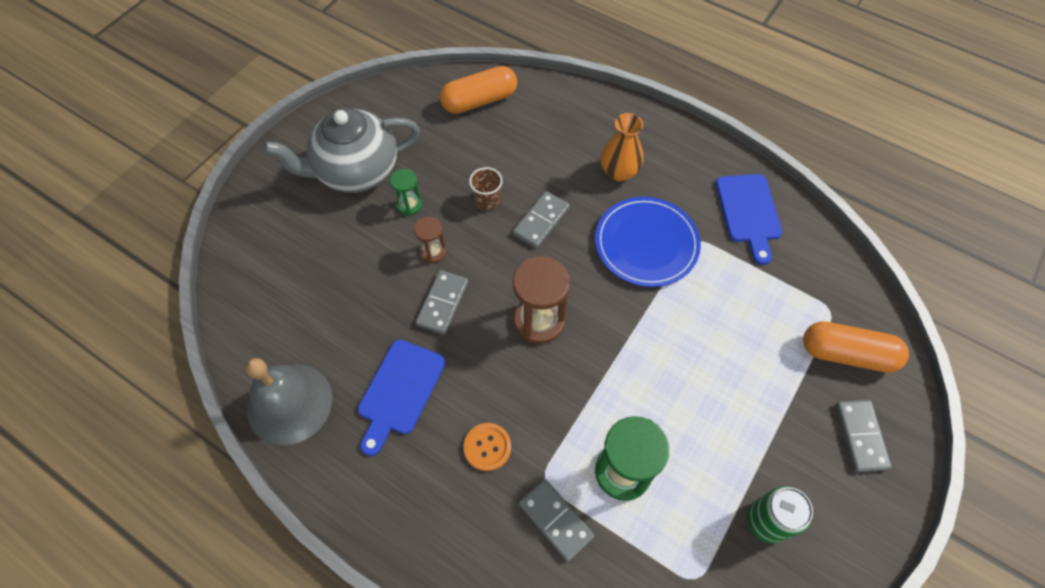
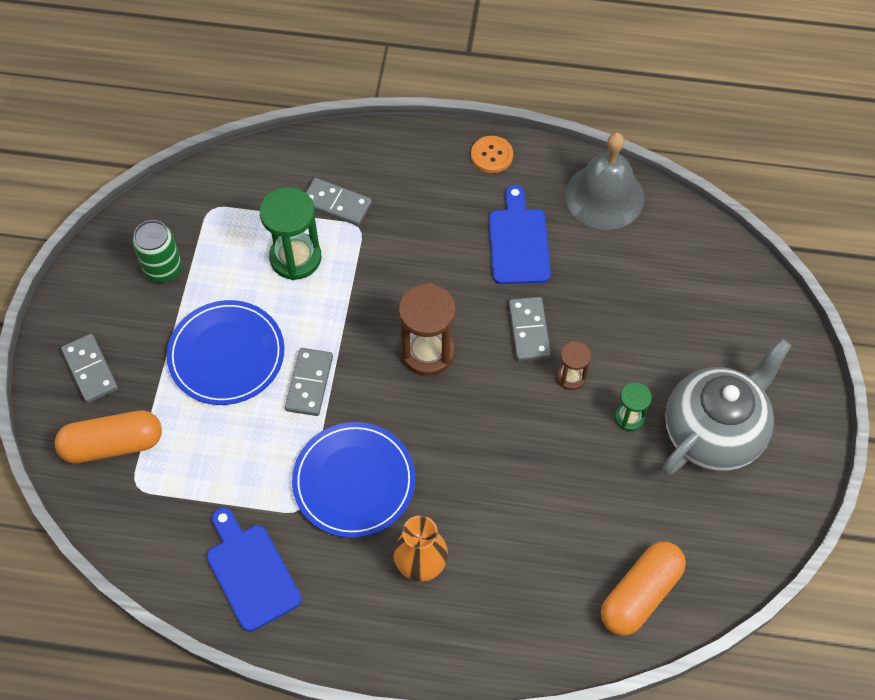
camera: 155 degrees right, 0 degrees up
(487, 201) = (550, 459): brown cup -> none
(487, 447) = (418, 231): orange button -> orange button (491, 155)
(541, 221) = (479, 459): grey domino -> grey domino (309, 383)
(723, 395) = (226, 355): none -> blue plate

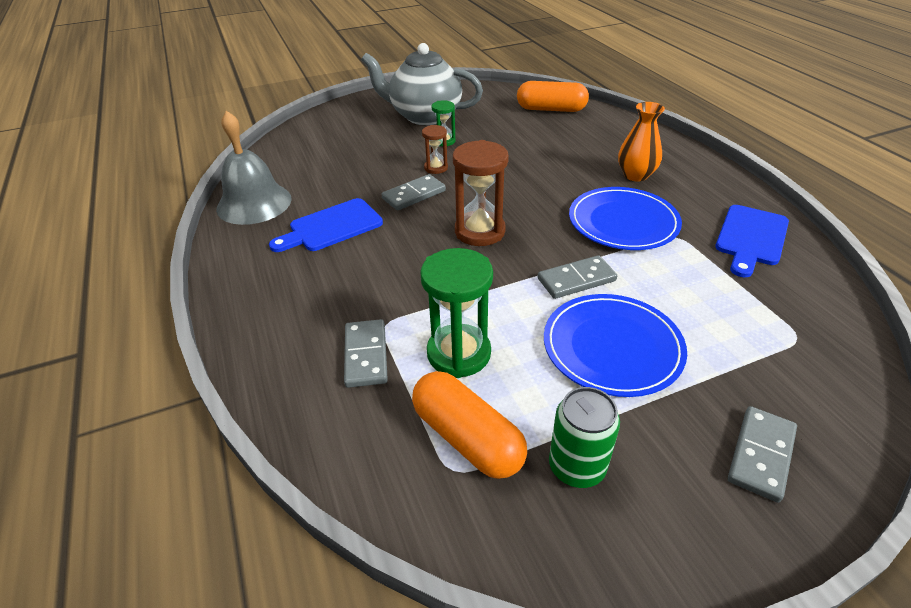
camera: 120 degrees left, 20 degrees down
(113, 444) = (794, 379): orange capsule -> orange capsule (467, 438)
(491, 155) = (237, 275): orange button -> none

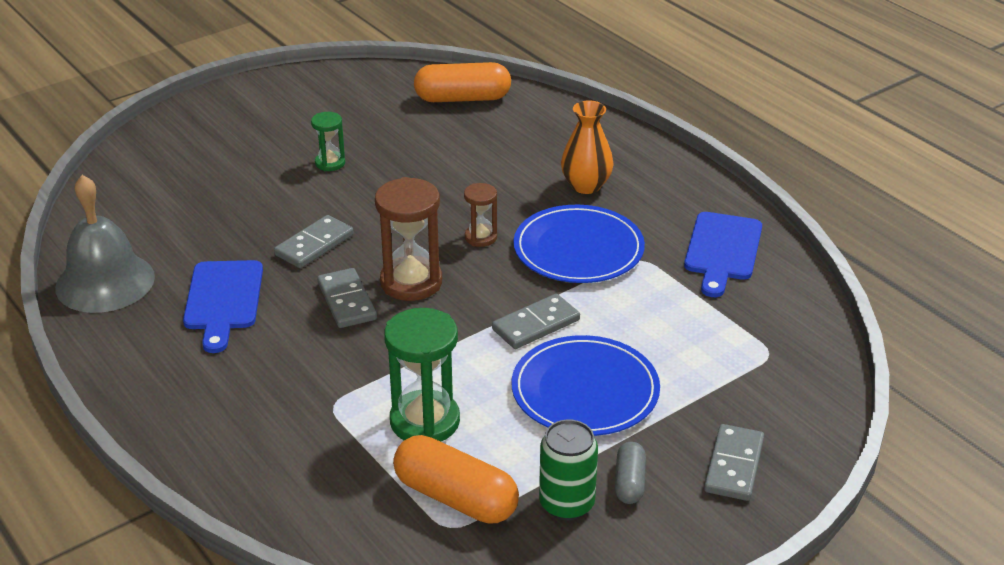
camera: 15 degrees left, 5 degrees down
(331, 227) = (223, 300): blue cutting board -> blue cutting board turned 45 degrees counterclockwise
(366, 355) = (323, 439): grey domino -> grey domino (347, 301)
(424, 116) = (290, 126): grey teapot -> none
(436, 168) = (331, 204): brown hourglass -> brown hourglass (480, 237)
(645, 454) = (629, 482): none -> grey capsule

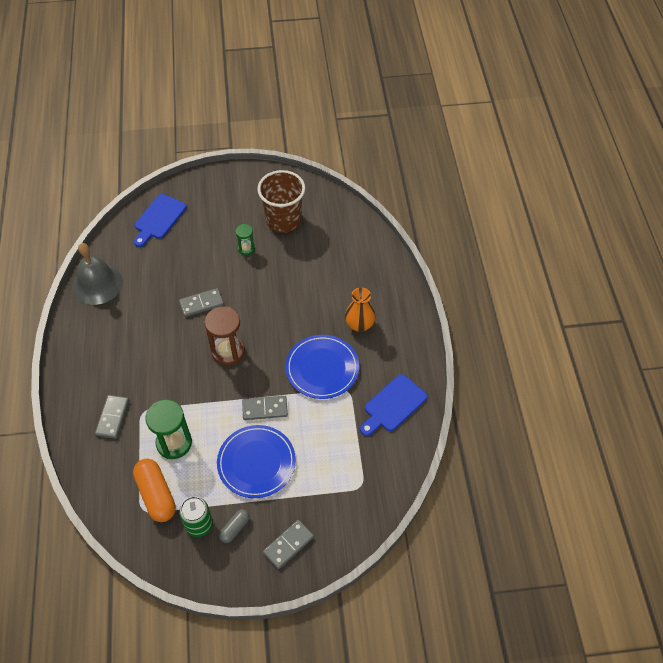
camera: 30 degrees right, 20 degrees up
(223, 300) = (139, 321): blue cutting board -> blue cutting board (159, 219)
(347, 301) = (191, 349): grey domino -> grey domino (112, 417)
(360, 117) = (283, 220): none -> brown cup
(462, 98) = (344, 229): orange capsule -> none
(480, 237) = (281, 336): brown hourglass -> none

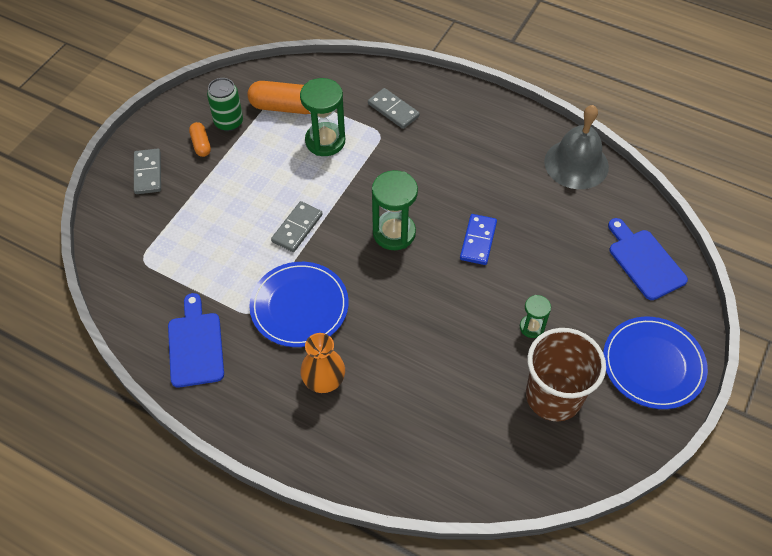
camera: 125 degrees right, 0 degrees up
(201, 304) = (478, 241): grey domino -> blue domino
(228, 351) = (394, 233): brown hourglass -> green hourglass
(235, 528) = (201, 144): grey capsule -> orange capsule
(256, 462) = (246, 191): blue plate -> blue plate (653, 364)

